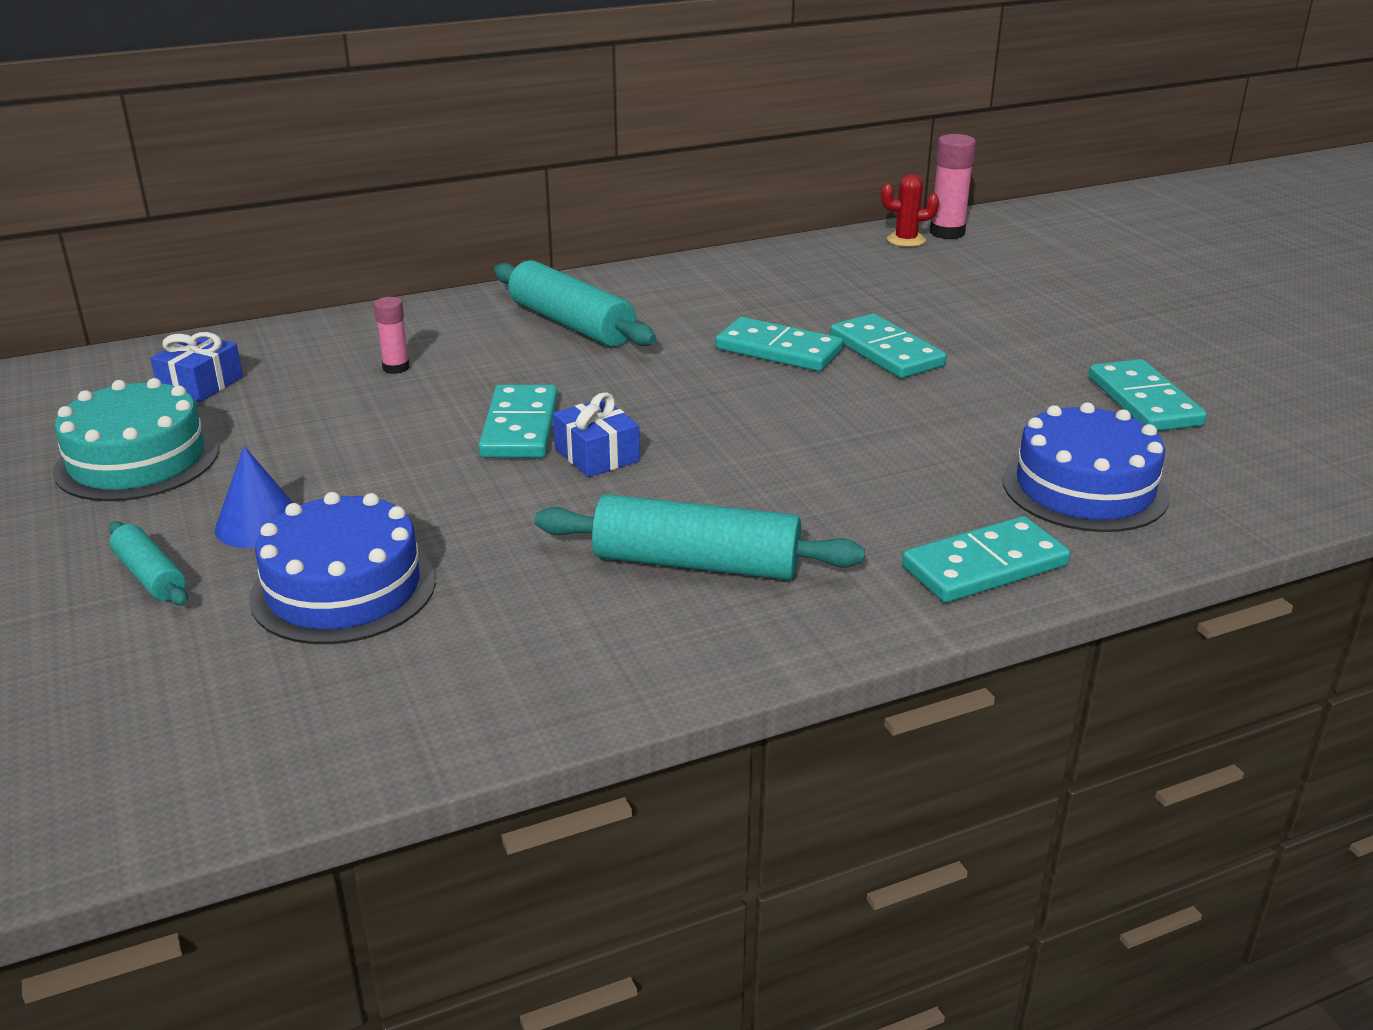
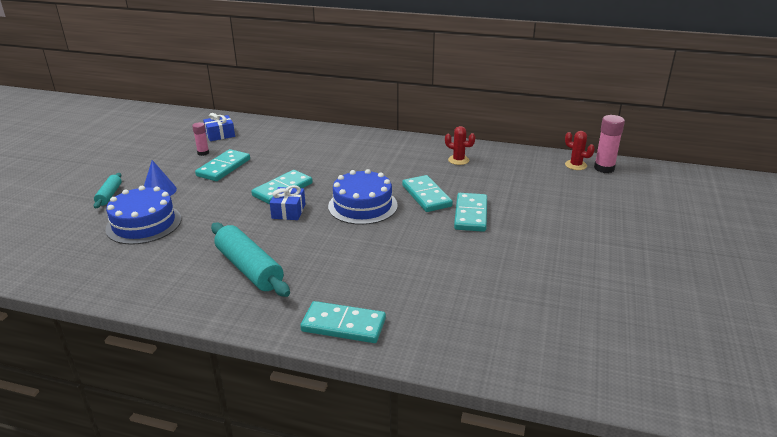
camera: 40 degrees right, 0 degrees up
(137, 460) = (164, 155): turquoise cake -> none
(396, 368) = (282, 150): pink glue stick -> pink glue stick (203, 153)
(571, 324) = (367, 155): turquoise rolling pin -> none
(734, 285) = (458, 160): none -> red cactus
(1084, 488) = (446, 315): blue cake -> blue cake (362, 205)
(1143, 401) = (552, 289): turquoise domino -> turquoise domino (223, 167)

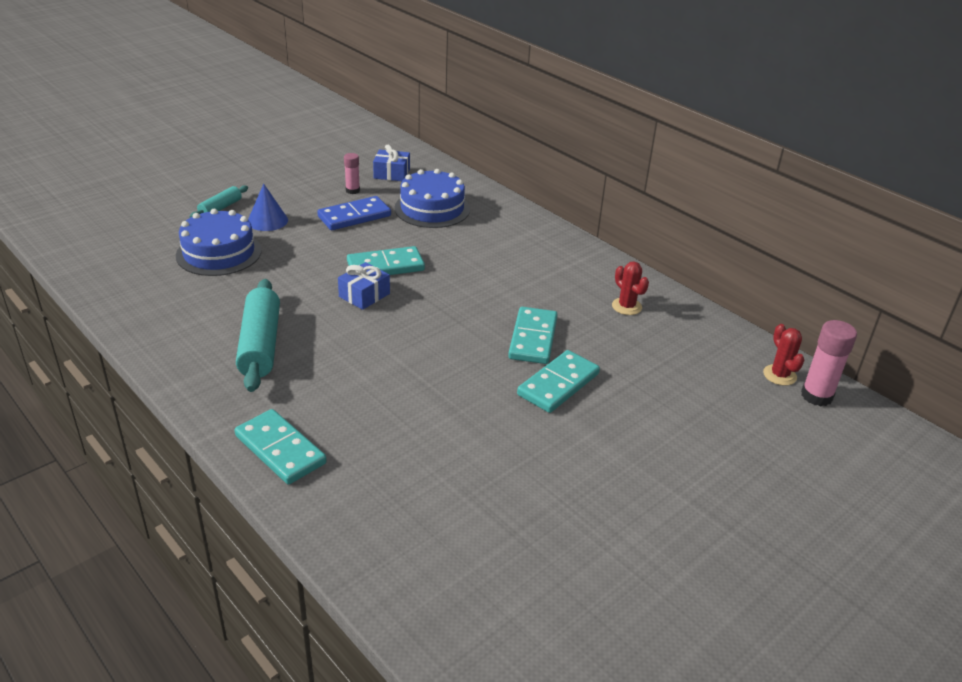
camera: 30 degrees right, 5 degrees up
(223, 167) = (354, 216): turquoise domino -> blue domino
(362, 205) = (448, 321): blue cake -> blue cake (432, 209)

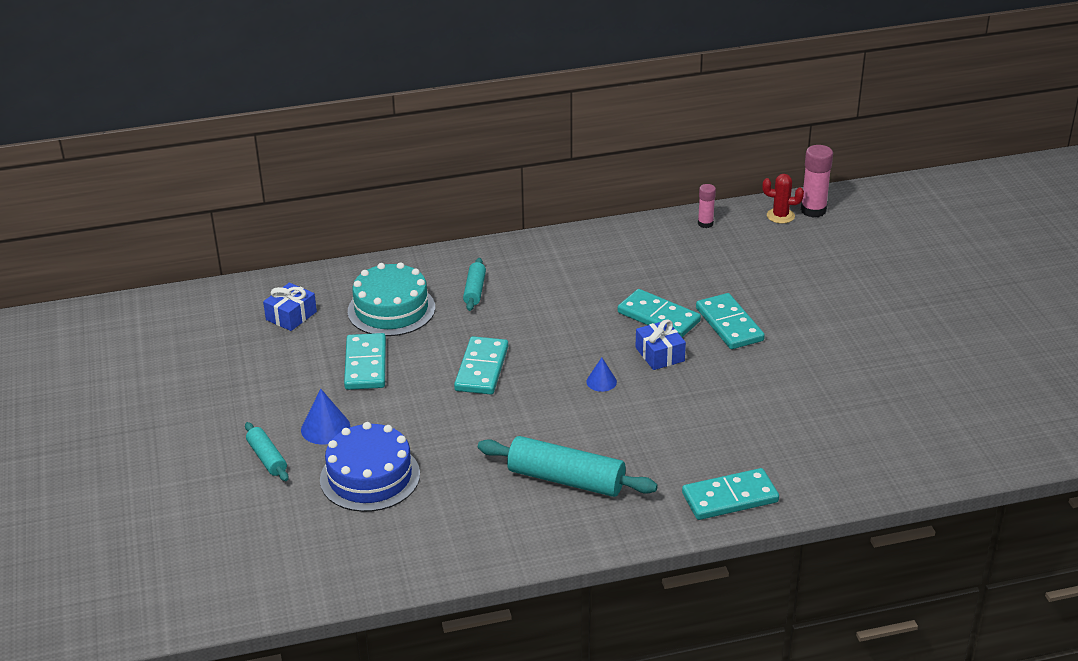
camera: 60 degrees left, 0 degrees up
(352, 190) = (307, 352): pink glue stick -> pink glue stick (705, 223)
(354, 216) = (365, 365): blue domino -> turquoise domino
(364, 295) = (524, 395): blue gift -> blue gift (660, 354)
(410, 330) = (601, 382): none -> blue cone
(432, 209) = (391, 309): blue cake -> turquoise cake
(488, 237) = (474, 290): none -> turquoise rolling pin
(626, 306) = (645, 252): red cactus -> none

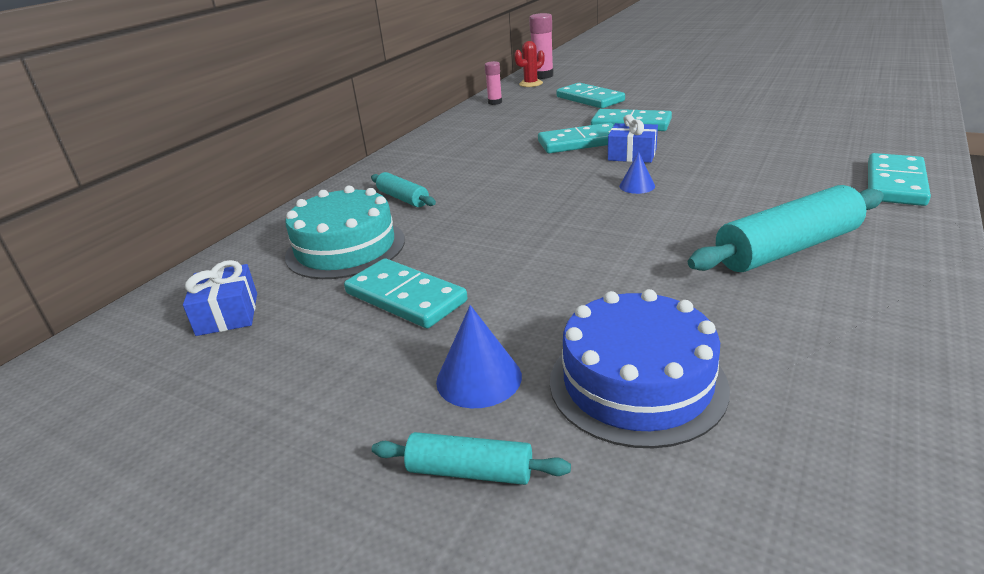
camera: 45 degrees left, 5 degrees down
(482, 369) = (528, 233): turquoise domino -> turquoise domino (590, 99)

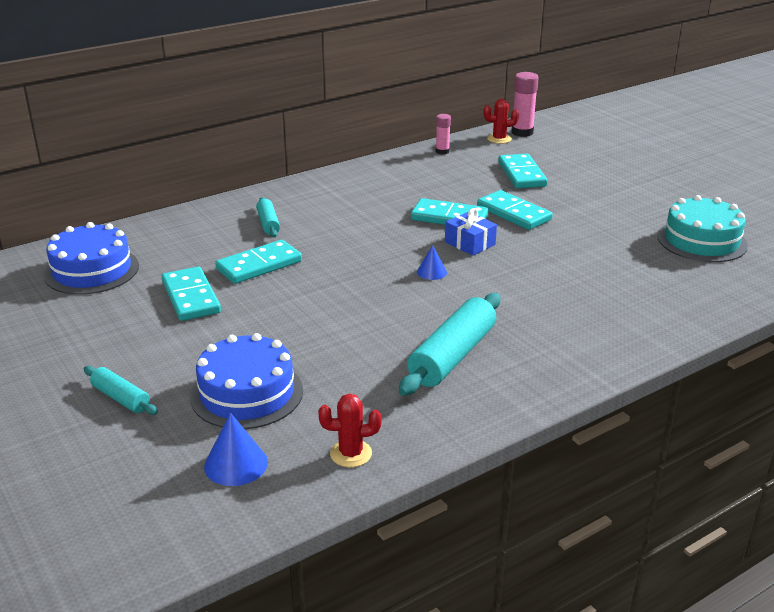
camera: 25 degrees right, 0 degrees up
(227, 314) = (92, 270): blue gift -> blue cake
(345, 248) = (194, 250): turquoise cake -> turquoise cake (701, 241)
(479, 378) = (175, 358): blue cone -> blue cone (236, 464)
(787, 249) = (452, 356): turquoise rolling pin -> turquoise rolling pin turned 60 degrees counterclockwise
(880, 402) = (351, 454): none -> red cactus
(895, 184) = (617, 341): turquoise domino -> turquoise domino (259, 265)

